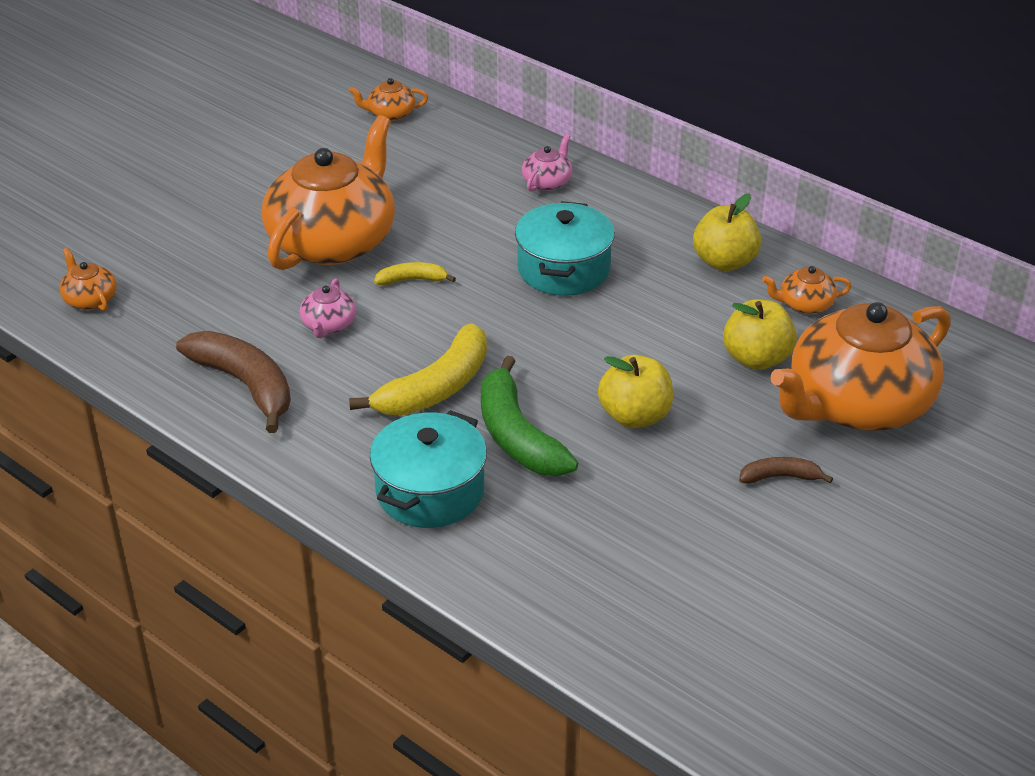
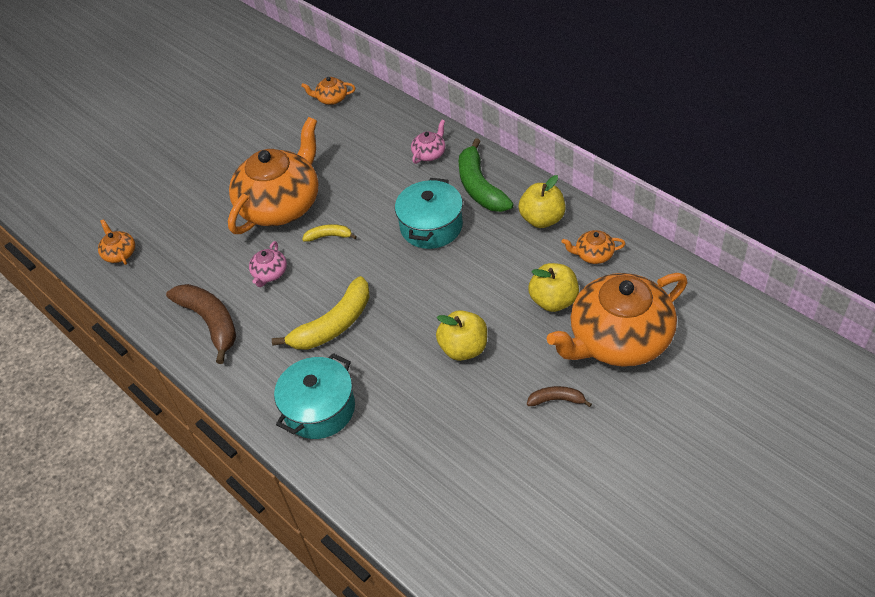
camera: 10 degrees right, 10 degrees up
(517, 435) = (383, 364): green banana -> green banana (480, 187)

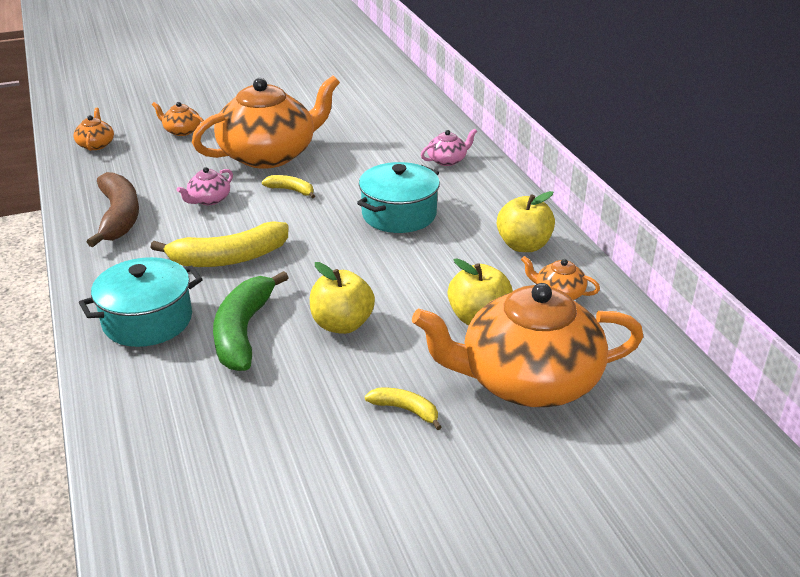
camera: 20 degrees right, 15 degrees down
(331, 99) = (388, 97): orange teapot -> orange teapot (181, 131)
(480, 187) = (477, 200): green banana -> green banana (243, 331)
(556, 400) = (405, 410): brown banana -> yellow banana

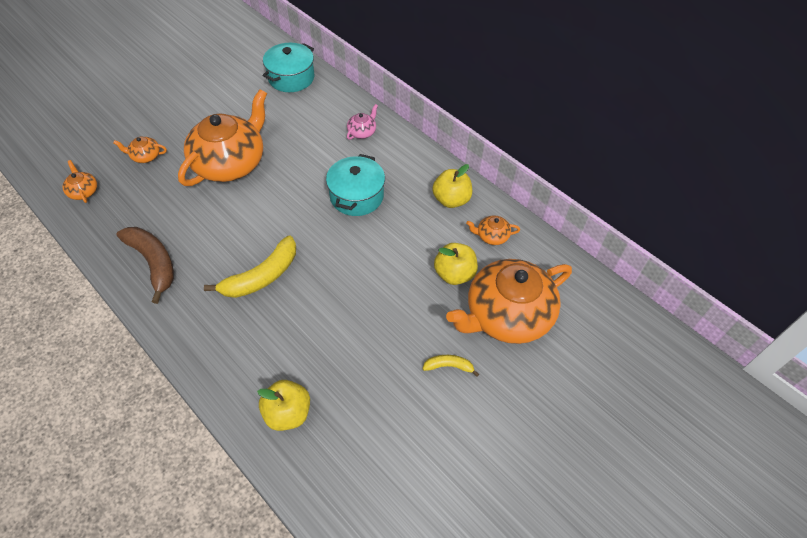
camera: 25 degrees left, 20 degrees up
(147, 320) = (239, 354): turquoise pot -> turquoise pot (291, 78)
(209, 200) = (212, 223): pink teapot -> none
(243, 331) = (311, 340): green banana -> none
(291, 190) = (268, 195): yellow banana -> none
(342, 324) = (372, 310): yellow apple -> yellow apple (288, 413)

